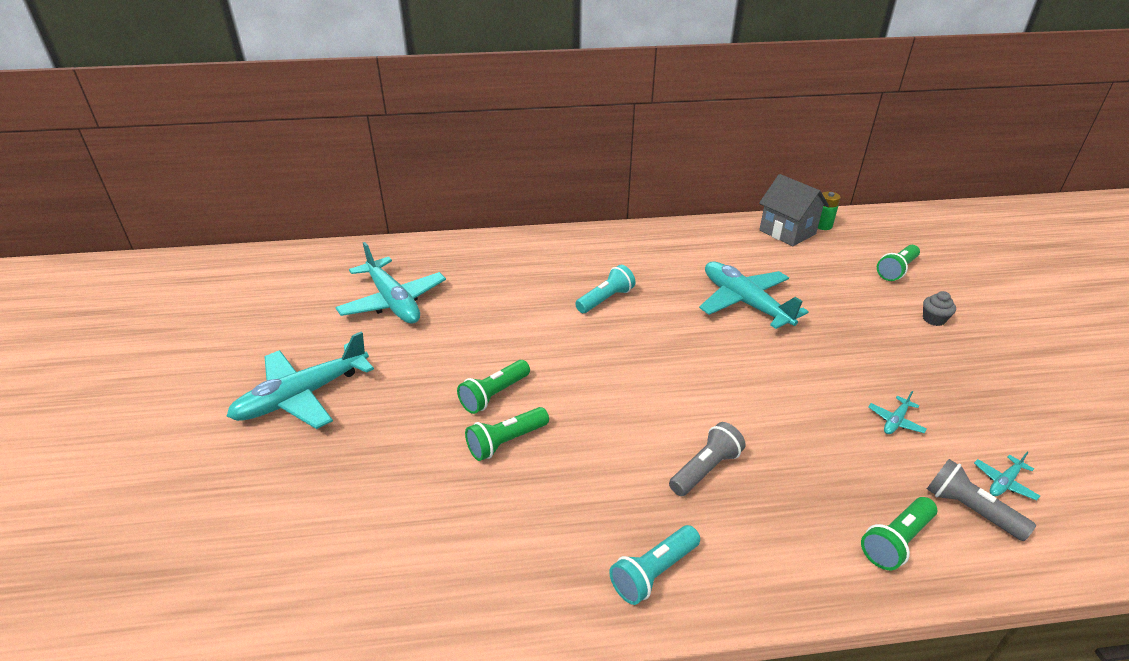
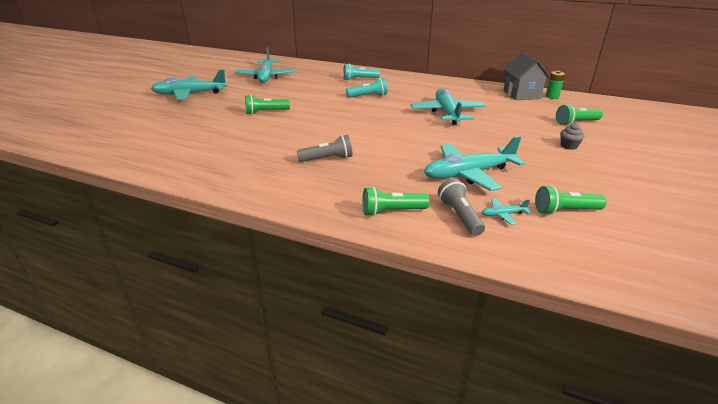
camera: 30 degrees right, 5 degrees down
(506, 442) = (248, 126): green flashlight -> green flashlight (565, 211)
(653, 572) = (250, 180): turquoise flashlight -> turquoise flashlight (359, 79)
(895, 421) = (468, 174): turquoise plane -> turquoise plane, size x2.45

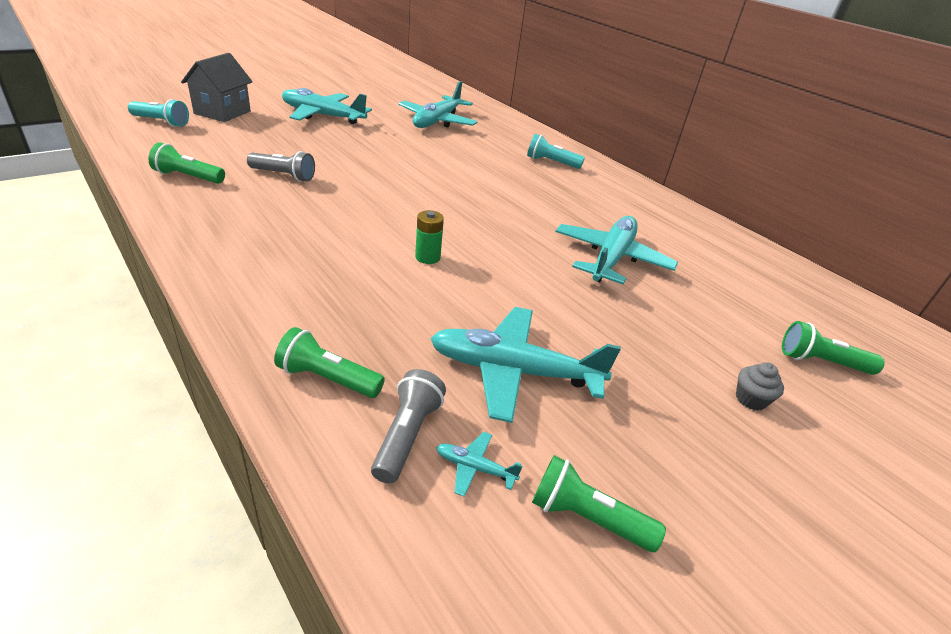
camera: 25 degrees right, 5 degrees up
(266, 112) = (372, 168): green flashlight -> green flashlight (188, 177)
(327, 159) = (355, 262): grey flashlight -> grey flashlight (284, 176)
(368, 96) = (530, 191): turquoise flashlight -> turquoise flashlight (161, 122)
(521, 94) = (779, 273): grey house -> grey house (222, 112)
(552, 96) = (833, 297): green battery -> green battery (427, 257)

